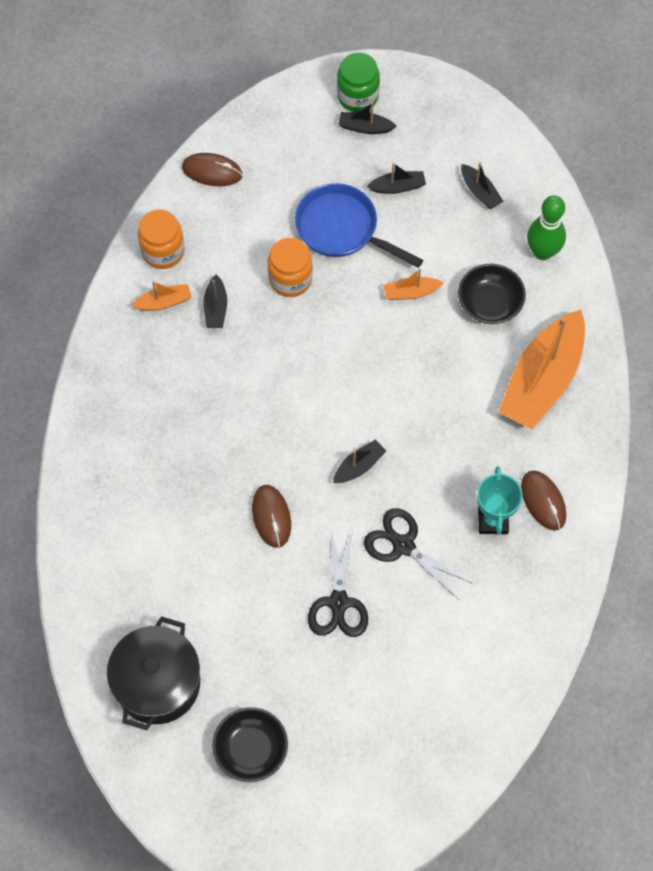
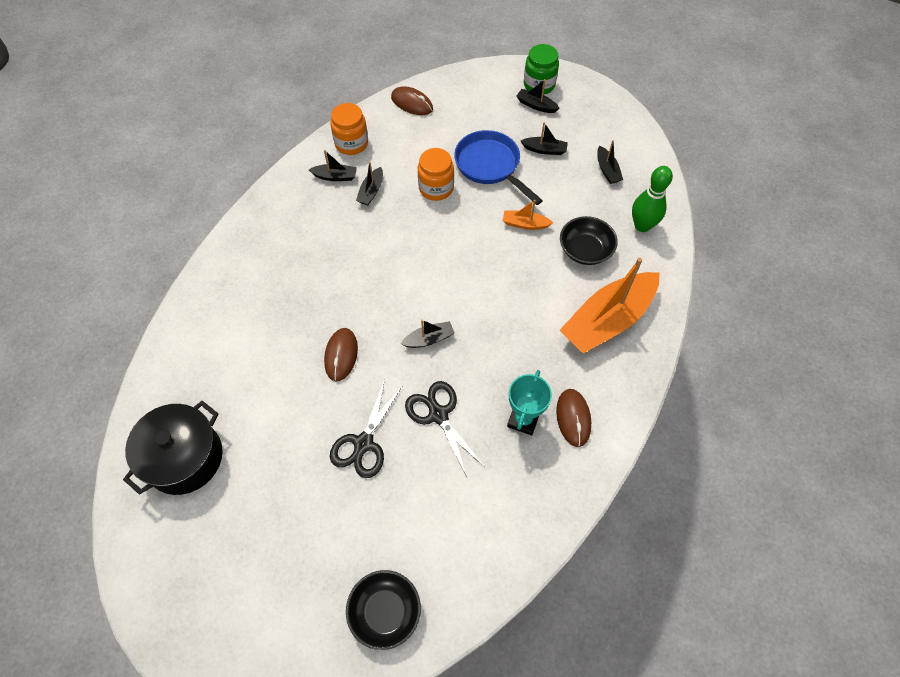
camera: 20 degrees right, 5 degrees down
(164, 302) = (335, 176): orange boat -> black boat
(251, 749) = (231, 545): black bowl -> black bowl (385, 611)

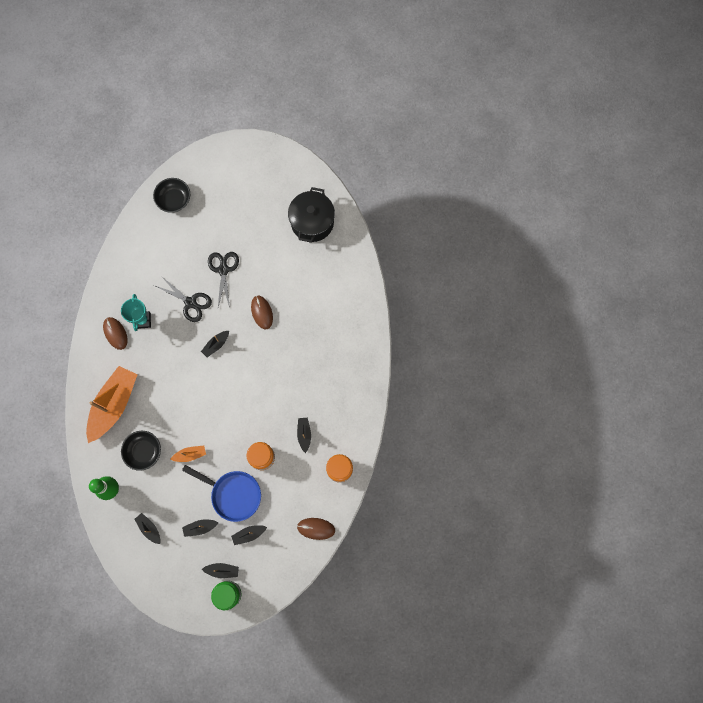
camera: 155 degrees right, 15 degrees up
(335, 176) = (335, 435): black boat -> black boat (249, 534)

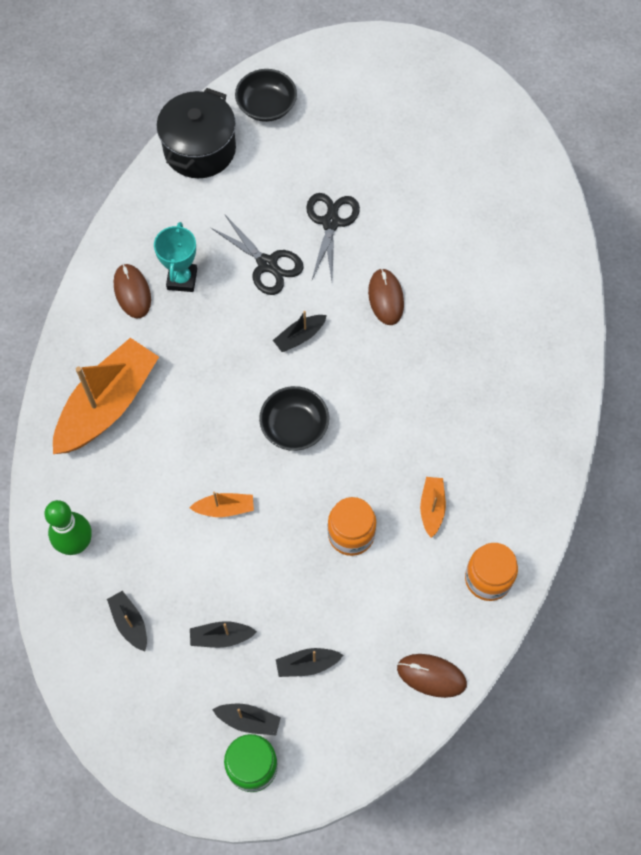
camera: 10 degrees right, 10 degrees down
(144, 451) = (144, 490): black bowl -> black bowl (294, 426)
(233, 494) = (290, 589): blue pan -> none
(304, 434) = (432, 508): black boat -> orange boat
(312, 222) = (491, 173): black pot -> black pot (200, 149)

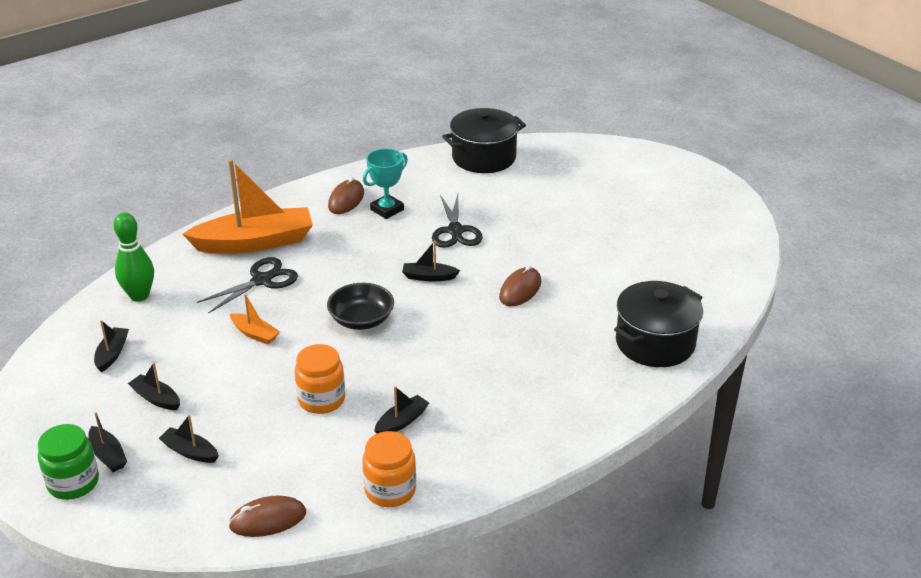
camera: 40 degrees right, 30 degrees down
(266, 106) = (558, 158): black bowl -> none
(331, 223) = (530, 233): black scissors -> black scissors (262, 280)
(431, 676) = (268, 519): brown mouse -> brown mouse turned 75 degrees counterclockwise
(432, 508) = (401, 421): orange boat -> black boat
(536, 283) = (655, 343): none -> black pot

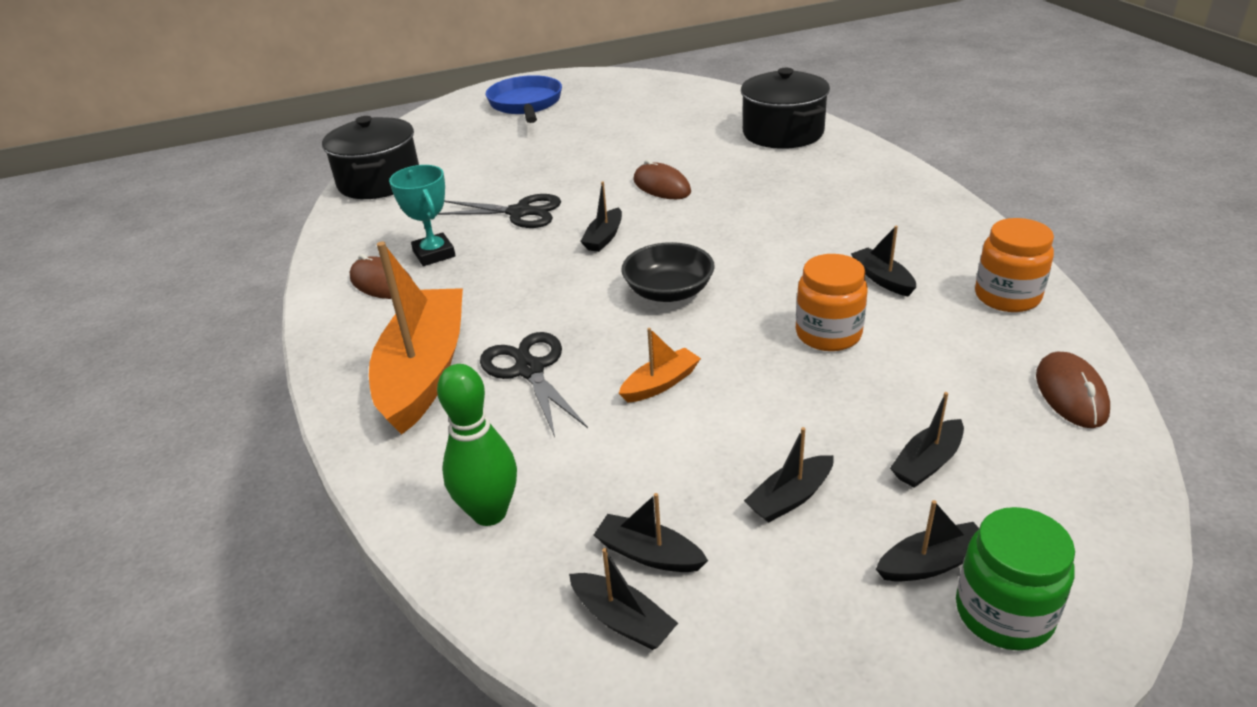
camera: 70 degrees left, 0 degrees up
(69, 353) = (623, 620): none -> black boat
(653, 187) = (526, 104): none -> blue pan

